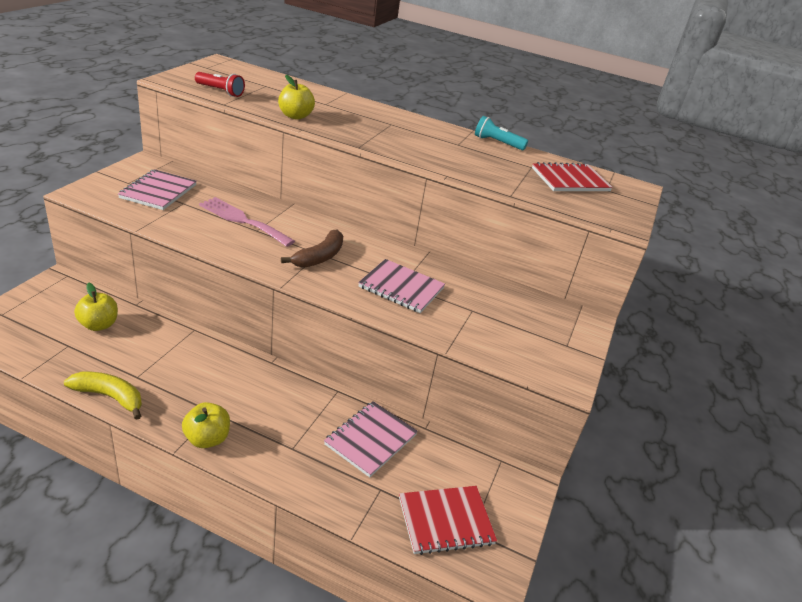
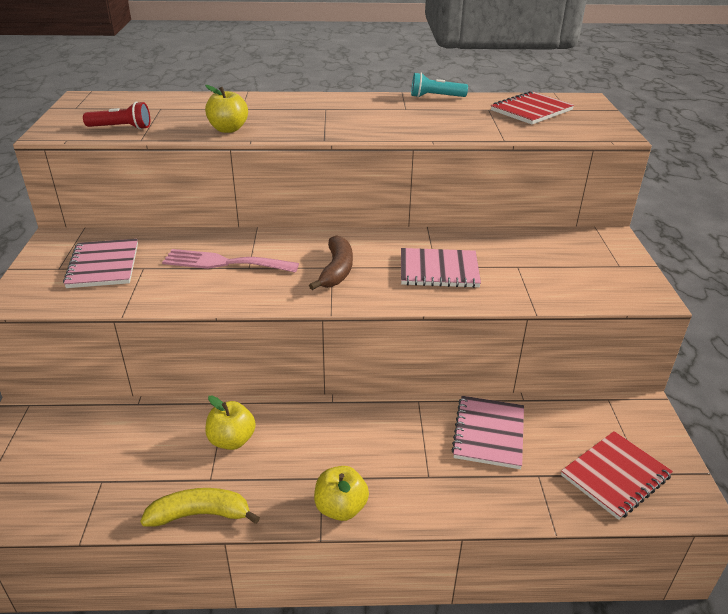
camera: 20 degrees left, 0 degrees up
(99, 325) = (116, 443): yellow apple -> yellow apple (232, 440)

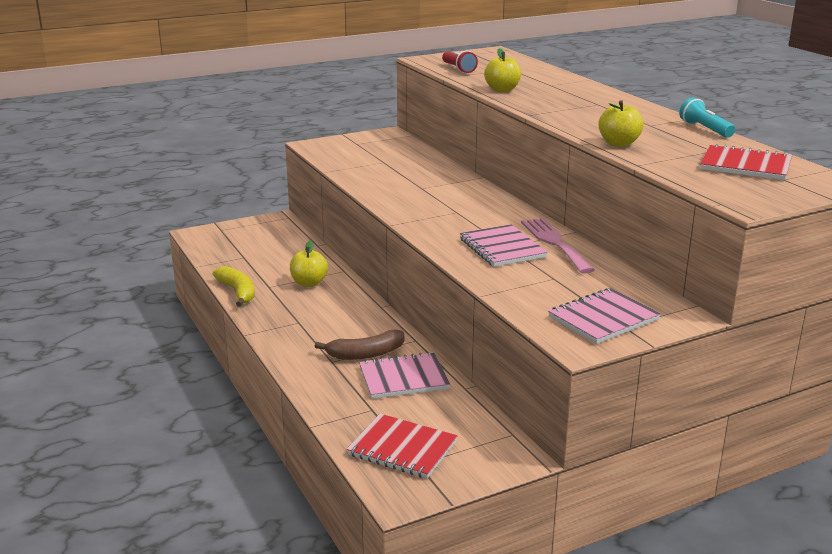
camera: 65 degrees right, 10 degrees down
(103, 265) = (373, 152): pink notebook -> pink notebook (603, 318)
(224, 263) = (418, 180): pink fork -> pink fork (554, 243)
(336, 270) = (453, 214): brown banana -> brown banana (365, 354)
(341, 508) = (275, 335): yellow apple -> yellow apple (618, 144)

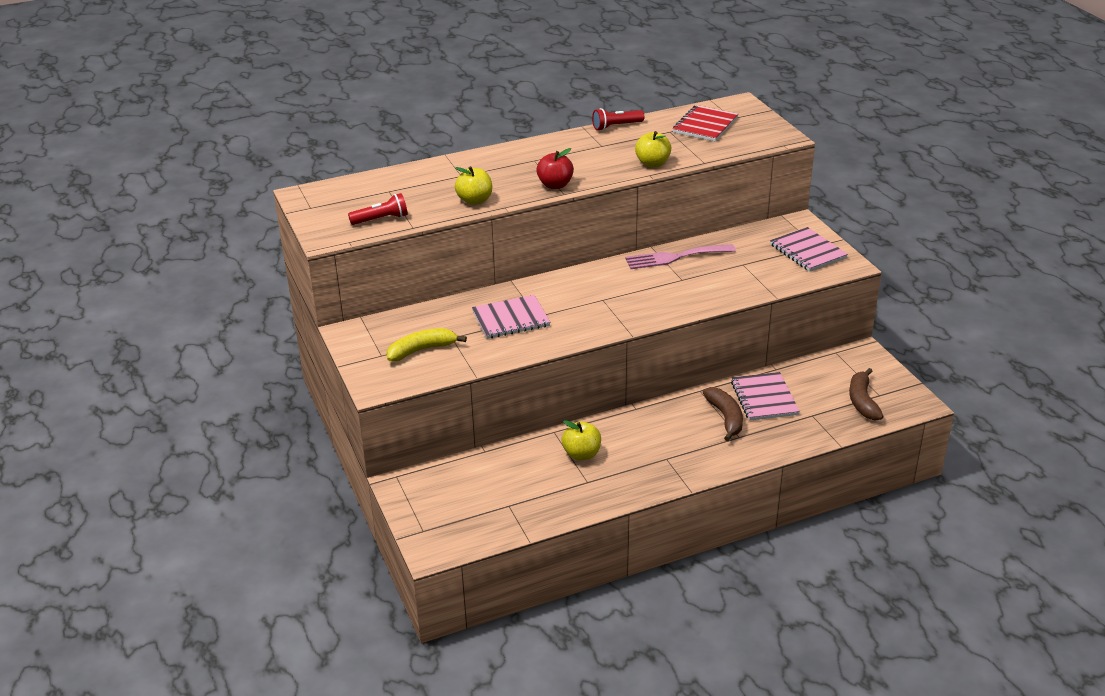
camera: 85 degrees left, 10 degrees up
(238, 292) = (599, 503): yellow banana -> yellow banana (421, 350)
(402, 448) = (862, 401): red notebook -> brown banana
(502, 248) = (686, 282): pink notebook -> pink notebook (510, 319)
(546, 111) = (555, 185): none -> red apple
(705, 129) = (616, 126): turquoise flashlight -> red flashlight

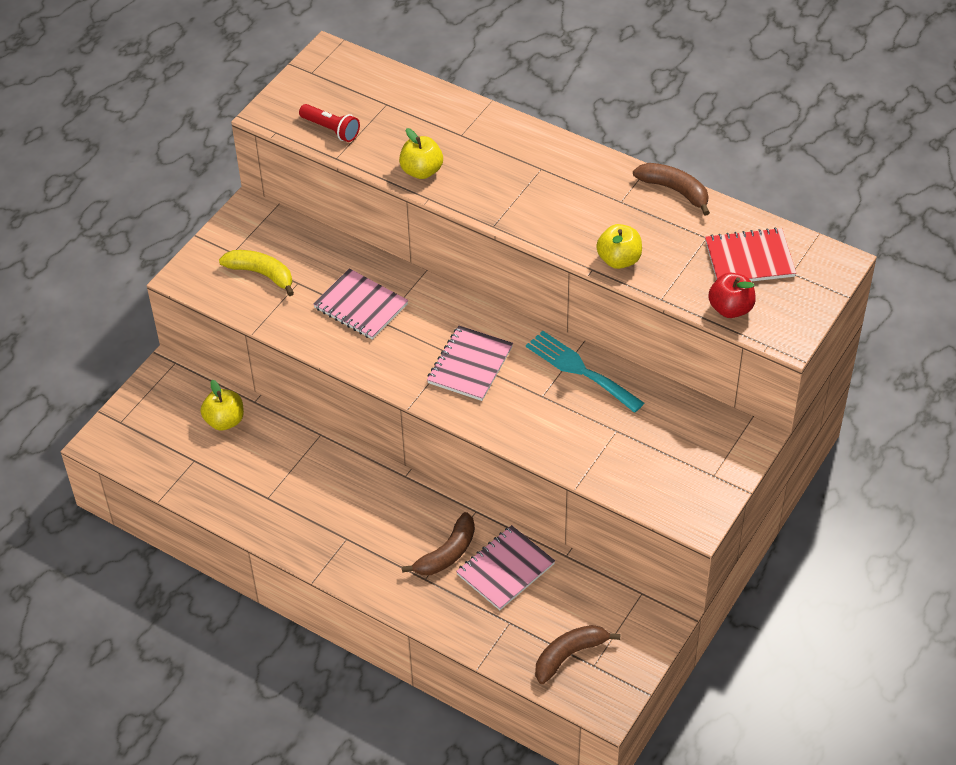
camera: 55 degrees right, 15 degrees up
(555, 185) = (504, 211): red apple -> red apple (730, 309)
(581, 454) = (303, 472): yellow apple -> yellow apple (225, 421)
(616, 126) = (675, 191): red flashlight -> brown banana
(675, 257) = (580, 370): pink fork -> turquoise fork
(807, 251) = (693, 473): pink notebook -> pink notebook (470, 365)

